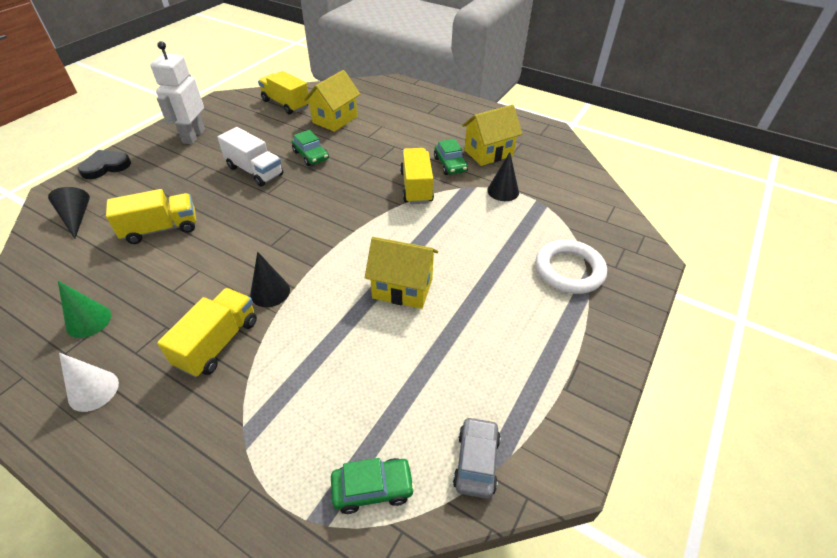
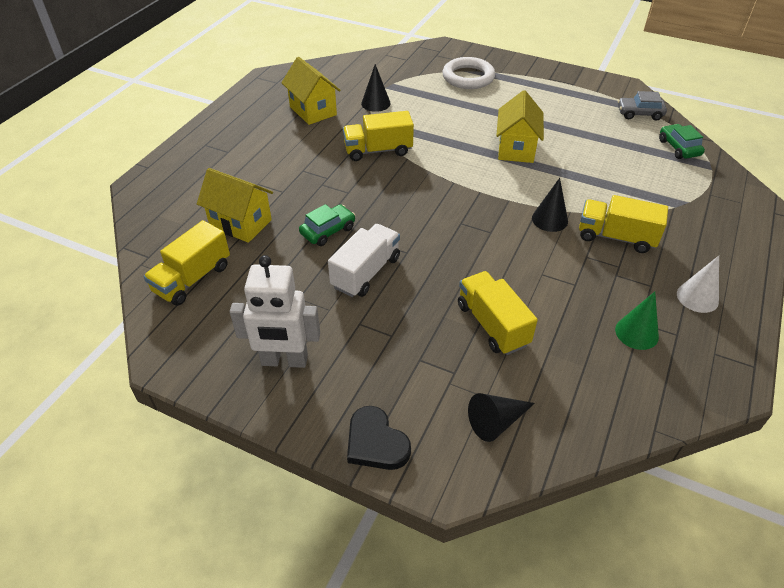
camera: 95 degrees left, 0 degrees up
(450, 165) = (336, 132): green car -> none

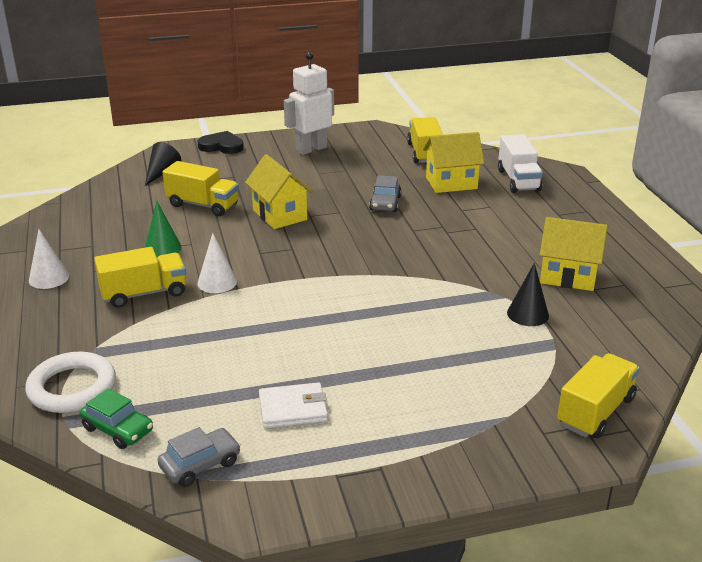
camera: 140 degrees right, 15 degrees down
(328, 231) = (385, 203): green car -> grey car
(366, 272) = (322, 195): white truck -> white truck (518, 180)
(378, 150) = (443, 270): yellow truck -> yellow truck (595, 412)
(468, 77) = (487, 407): white ring -> white ring (72, 388)
(516, 149) = (314, 334): yellow house -> yellow house (280, 215)
(549, 219) = (217, 282): black cone -> white cone
(569, 117) = (293, 409): none -> white wallet
(636, 333) = (92, 239): green cone -> green cone (162, 248)

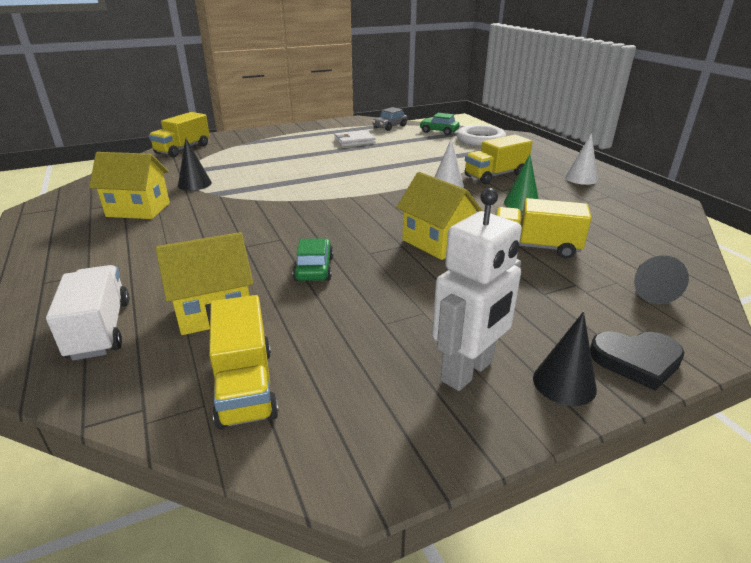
camera: 170 degrees right, 0 degrees up
(268, 142) = (564, 383): none -> black cone
(385, 203) = (314, 269): grey car -> green car

